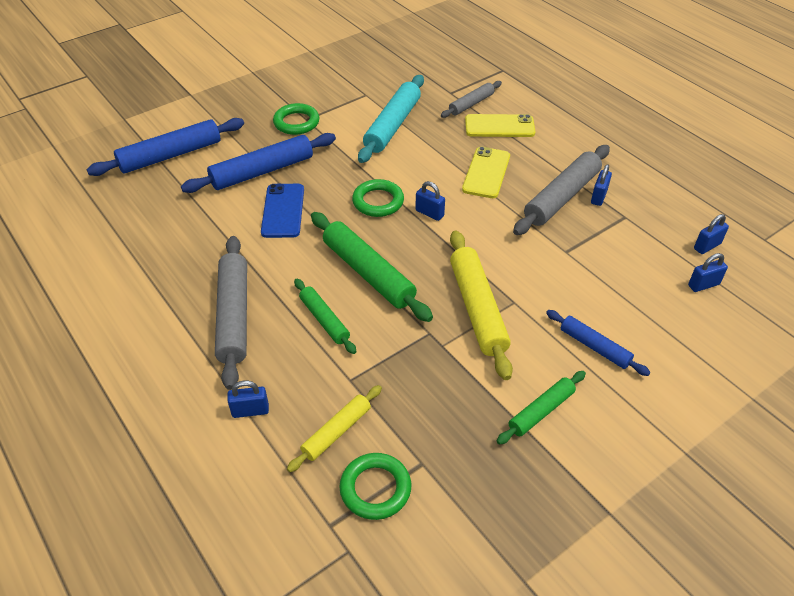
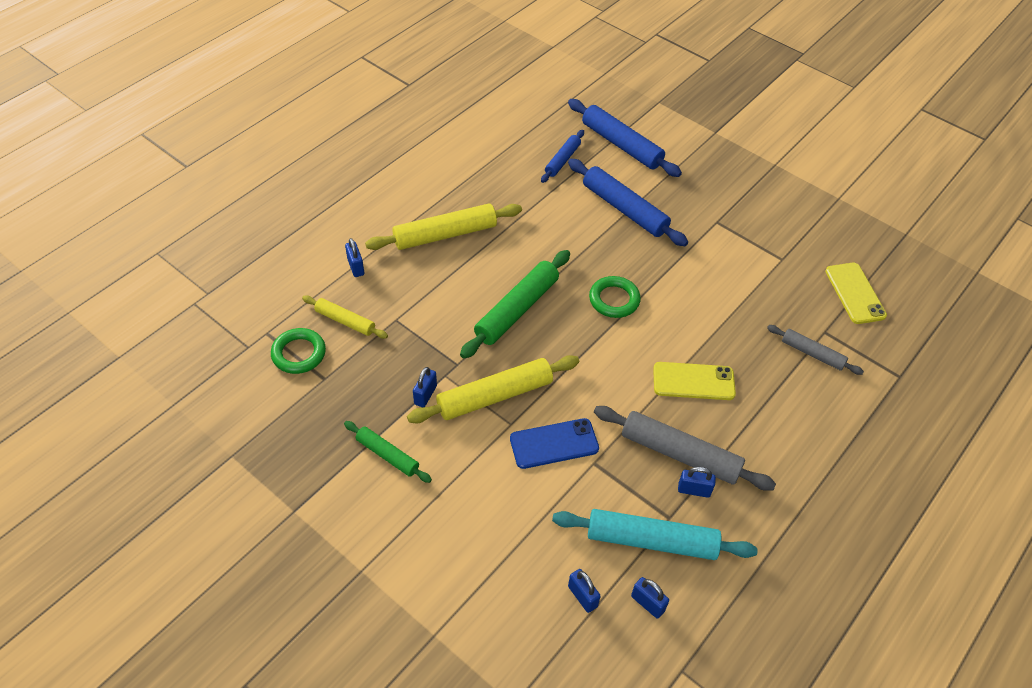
camera: 75 degrees right, 5 degrees up
(234, 315) = (445, 234): grey rolling pin -> yellow rolling pin
(283, 211) = (576, 235): blue phone -> blue phone (554, 443)
(296, 122) = (708, 216): green ring -> none
(324, 320) = (454, 291): green rolling pin -> none
(392, 125) = (739, 290): turquoise rolling pin -> turquoise rolling pin (651, 540)
(429, 213) = (612, 342): blue padlock -> blue padlock (425, 395)
(499, 126) = (782, 385): yellow phone -> yellow phone (855, 293)
(595, 347) = (470, 494): blue rolling pin -> blue rolling pin (562, 160)

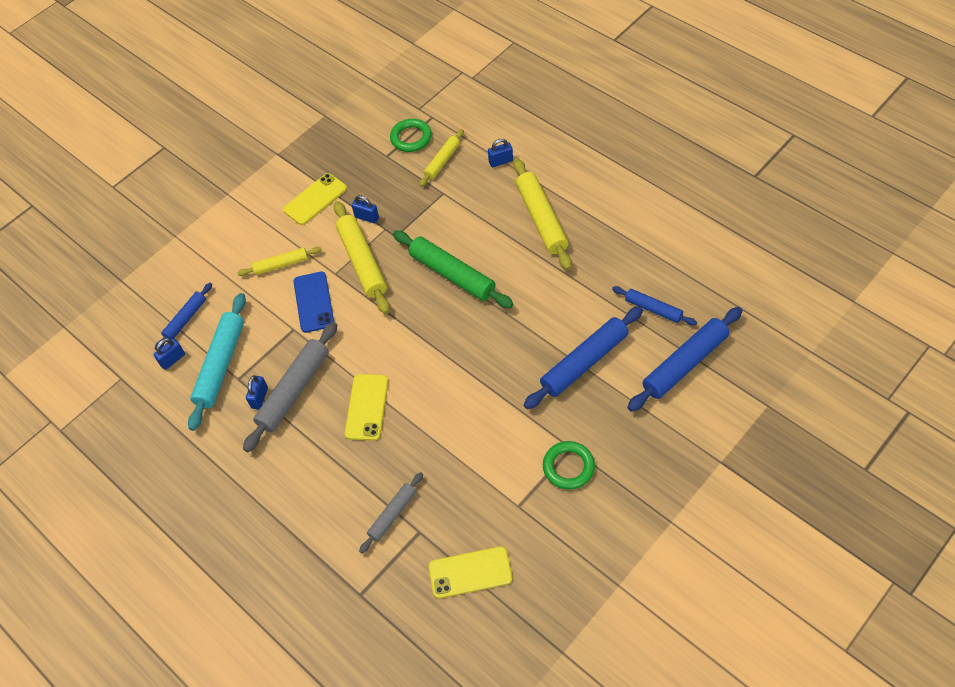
camera: 100 degrees right, 5 degrees up
(387, 455) = (315, 199): green rolling pin -> yellow phone
(495, 486) = (281, 265): none -> yellow rolling pin
(582, 596) = (186, 319): blue padlock -> blue rolling pin
(614, 300) = (463, 349): green ring -> green ring (568, 467)

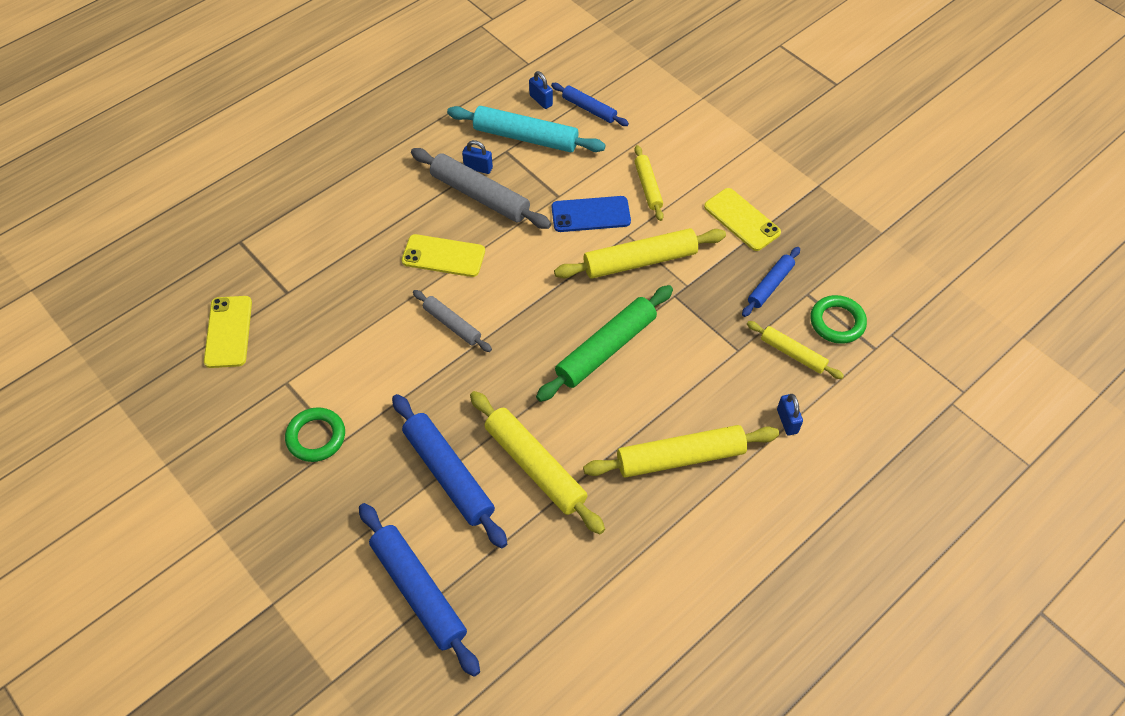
camera: 90 degrees right, 0 degrees up
(367, 217) = (707, 268): blue padlock -> none
(392, 515) = (312, 271): grey rolling pin -> grey rolling pin (452, 324)
(566, 306) = (535, 466): none -> yellow rolling pin
(653, 309) = (510, 569): blue rolling pin -> blue rolling pin (770, 285)

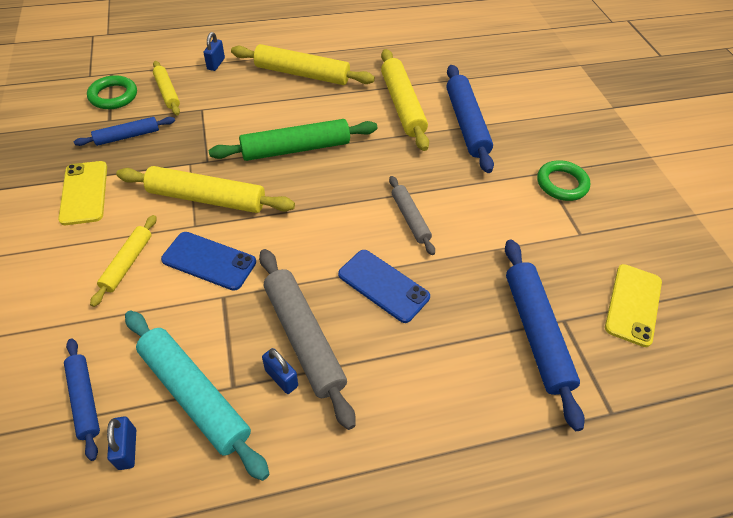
camera: 155 degrees left, 5 degrees down
(418, 591) = (513, 79): blue rolling pin -> blue rolling pin (536, 333)
(443, 256) = (383, 285): yellow phone -> blue phone

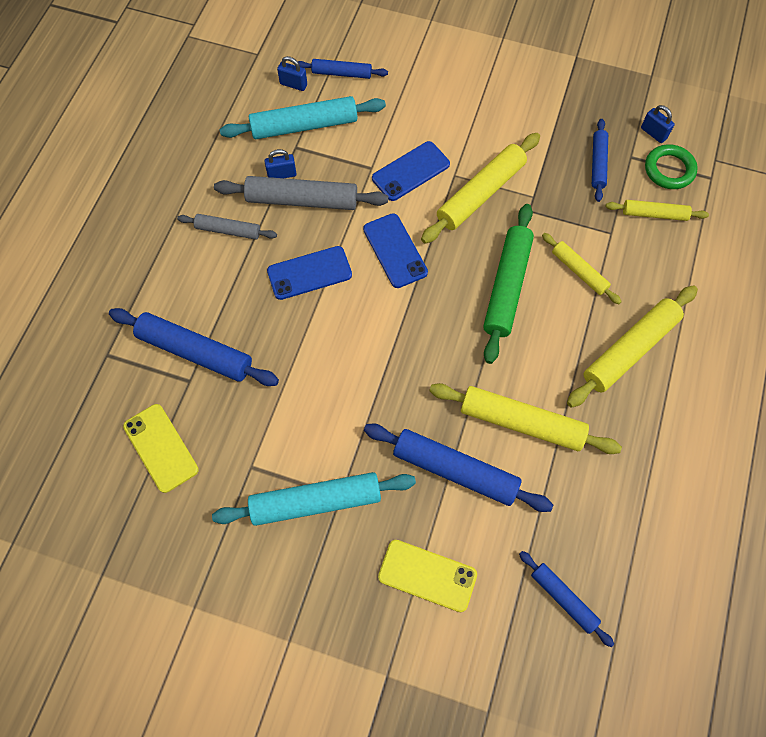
camera: 125 degrees right, 15 degrees up
(84, 193) = (537, 116): yellow phone -> yellow phone (427, 575)
(127, 263) = (441, 123): yellow rolling pin -> yellow rolling pin (579, 271)
(216, 64) = (688, 274): blue padlock -> blue padlock (653, 133)
(311, 232) = (395, 250): none -> blue phone
(410, 218) = (362, 333): grey rolling pin -> grey rolling pin (228, 230)
(492, 56) = (563, 598): none -> blue rolling pin
(561, 184) = (315, 502): green ring -> turquoise rolling pin

